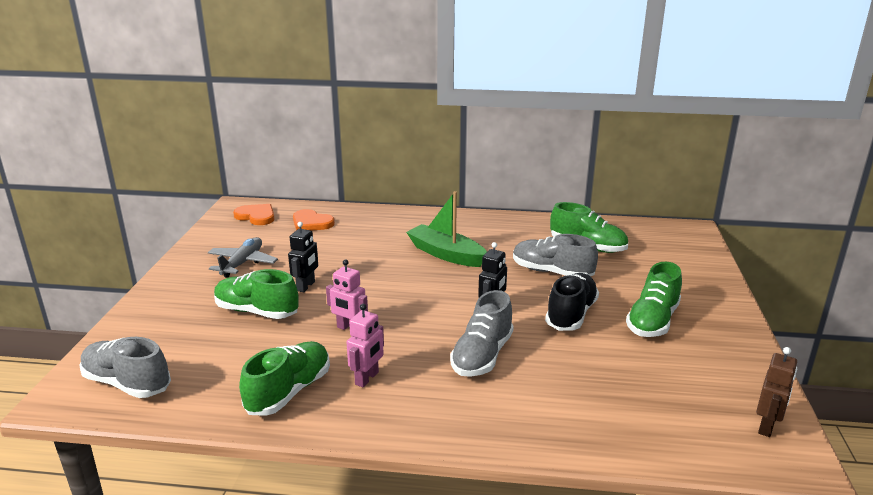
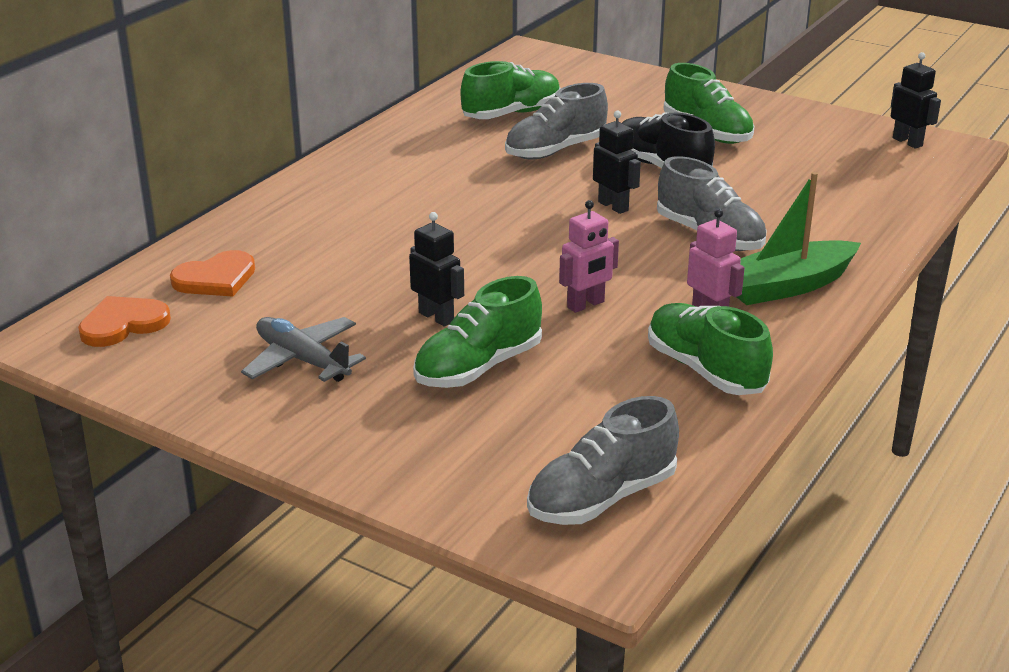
camera: 65 degrees left, 5 degrees up
(446, 254) = (441, 200): green boat -> green boat (786, 286)
(767, 426) = (907, 142): brown robot -> black robot

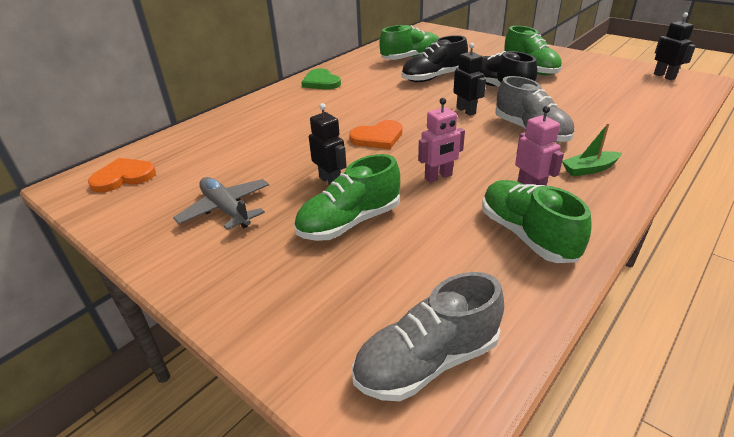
camera: 10 degrees right, 5 degrees up
(216, 278) = (197, 149): orange heart -> orange heart (378, 137)
(371, 161) = (321, 82): none -> green heart
(555, 150) = (433, 78): grey shoe -> black shoe
(786, 286) = (589, 169): green boat -> green boat, size x0.55

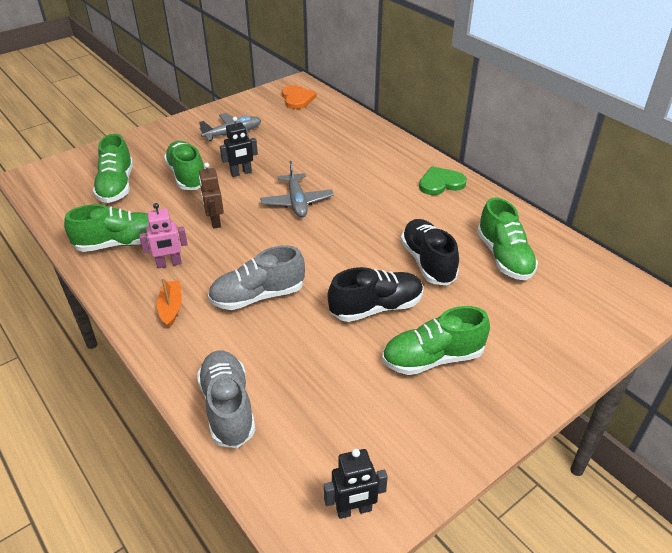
camera: 100 degrees right, 5 degrees up
(378, 137) = (297, 202): orange heart -> grey plane
(401, 287) = (116, 186): none -> green shoe
(427, 361) = (64, 186): grey shoe -> grey shoe (228, 407)
(438, 177) = (215, 221): pink robot -> brown robot
(466, 111) = (326, 265): black robot -> none
(589, 169) = (171, 307): green boat -> orange boat

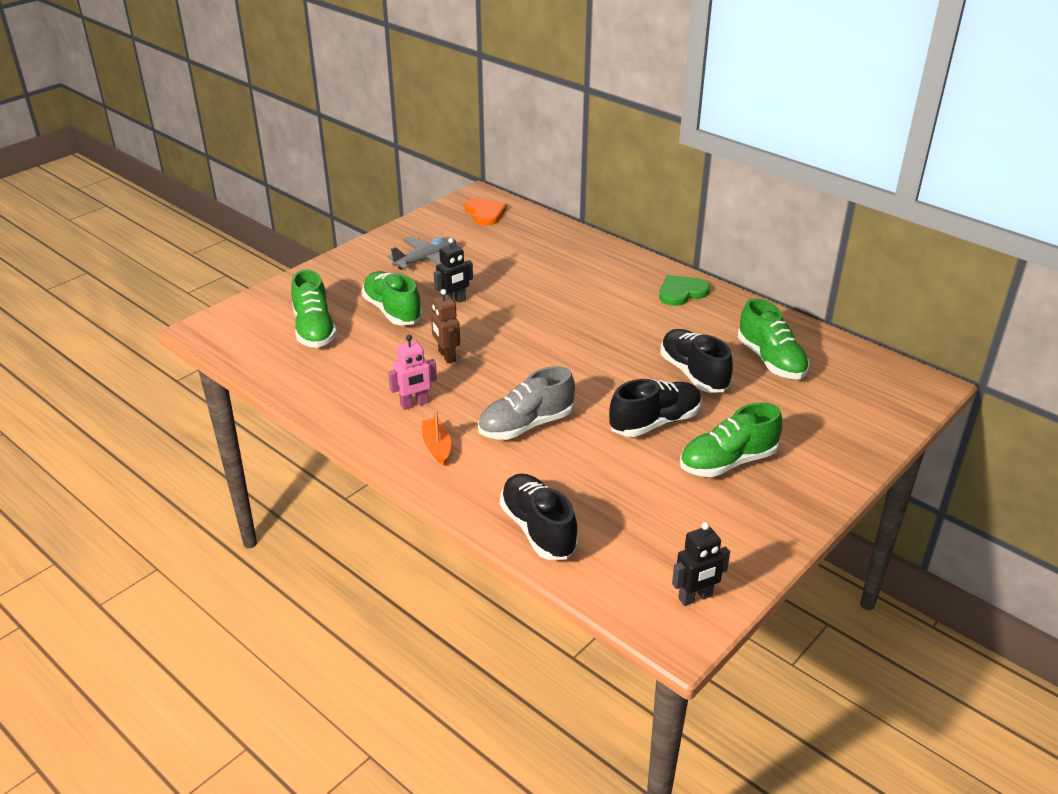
camera: 10 degrees left, 5 degrees down
(120, 243) = (349, 389): green shoe -> none
(228, 407) = (538, 529): grey shoe -> black shoe
(297, 202) = (530, 327): grey plane -> none

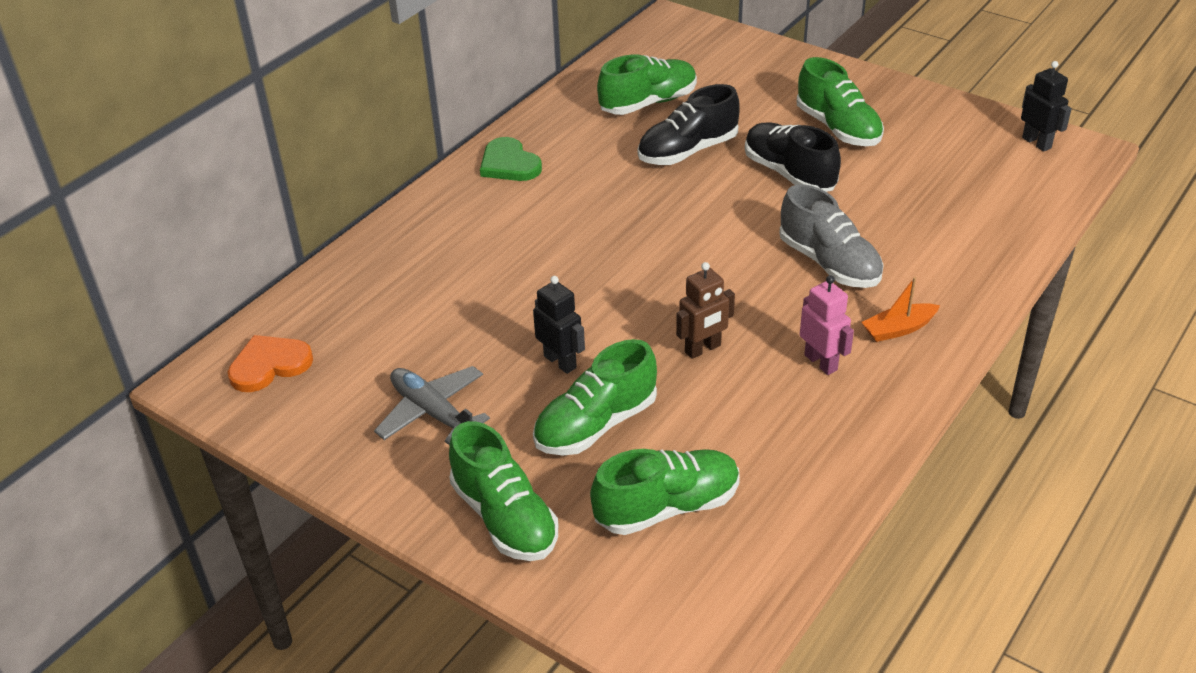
camera: 95 degrees left, 5 degrees up
(334, 279) = (505, 517): none -> green shoe
(538, 529) = (1000, 238): black shoe -> none

